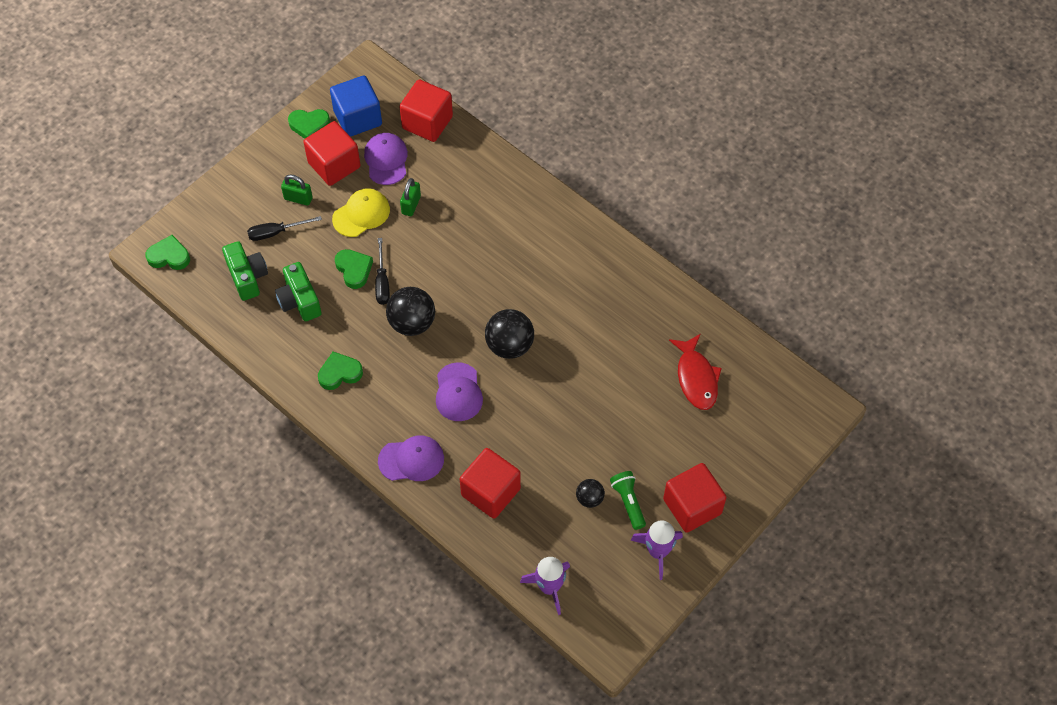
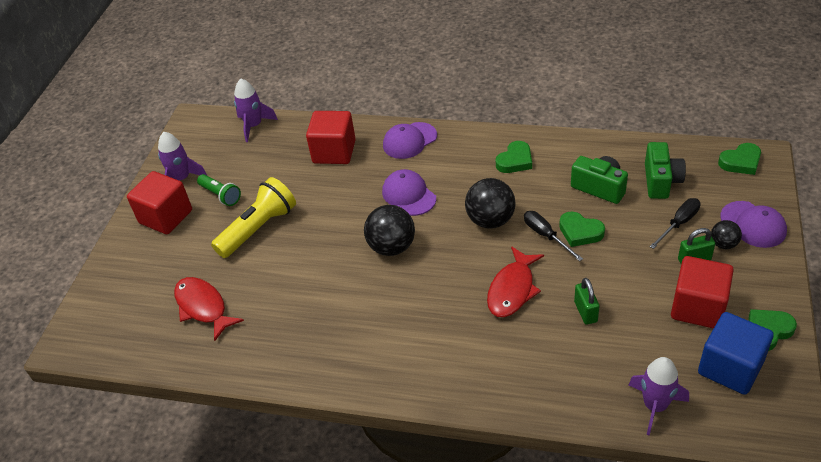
camera: 155 degrees right, 15 degrees down
(247, 277) = (661, 181): green camera -> green camera turned 120 degrees counterclockwise
(361, 214) = (623, 278): yellow cap -> none
(386, 160) = (654, 341): purple cap -> purple cap (753, 224)
(427, 122) = (655, 406): red cube -> purple rocket
(446, 252) = (512, 289): none -> red fish
(589, 498) = (253, 183): black ball -> black ball (723, 244)
(611, 436) = (258, 228): none -> yellow flashlight

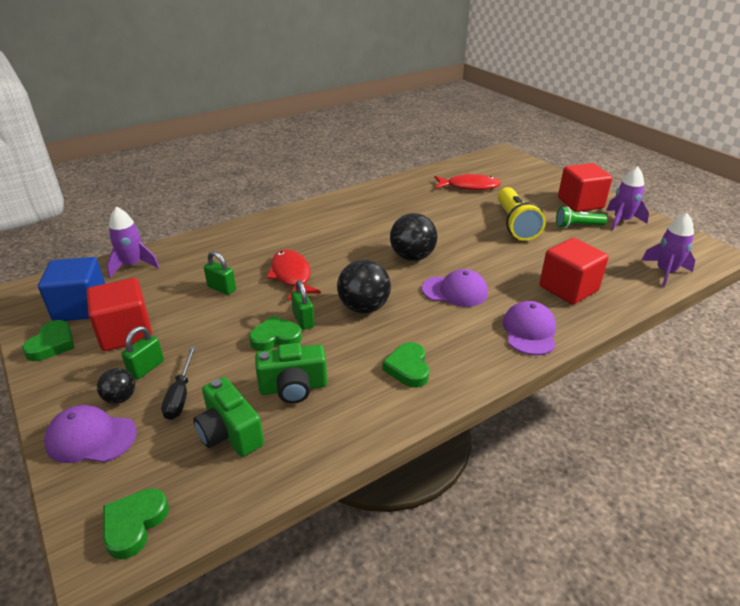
camera: 130 degrees right, 10 degrees down
(546, 236) = (303, 320): black screwdriver -> green padlock

